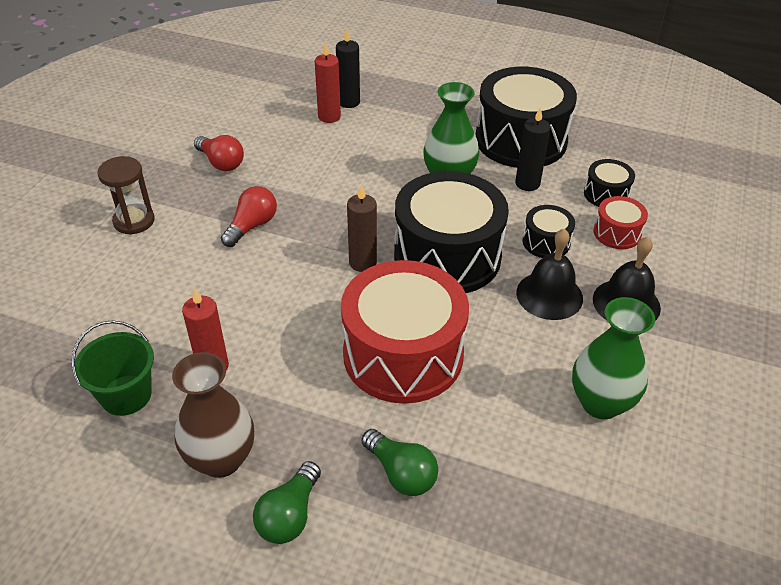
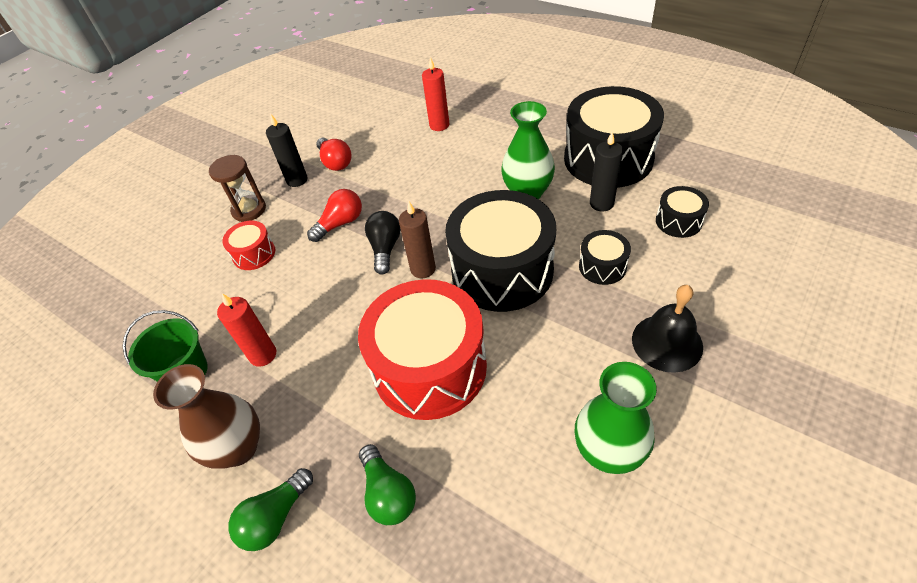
camera: 20 degrees right, 5 degrees up
(313, 247) = (385, 248): none -> black light bulb
(349, 102) = (460, 112): black candle -> black candle (297, 180)
(549, 295) = (589, 323): black bell -> none
(617, 233) = (678, 264): red drum -> red drum (254, 254)

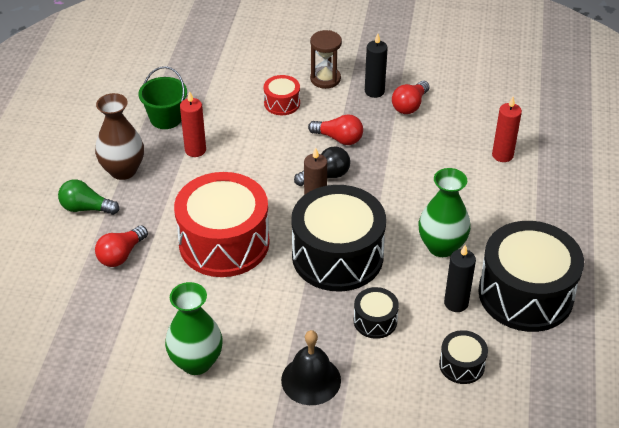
camera: 60 degrees right, 5 degrees down
(388, 493) = (121, 255): green light bulb -> red light bulb

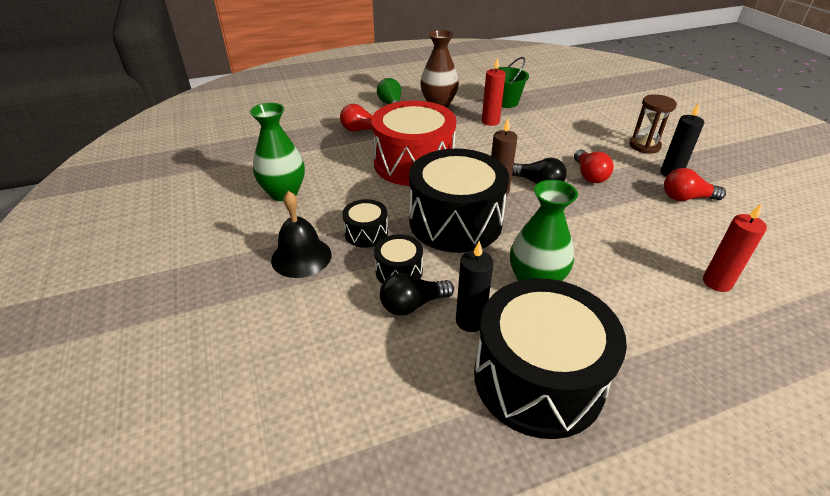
camera: 60 degrees right, 5 degrees down
(282, 103) = (587, 137): red drum -> none
(418, 328) = (412, 305): none -> black light bulb
(461, 365) = (388, 357): black drum -> black drum (366, 233)

